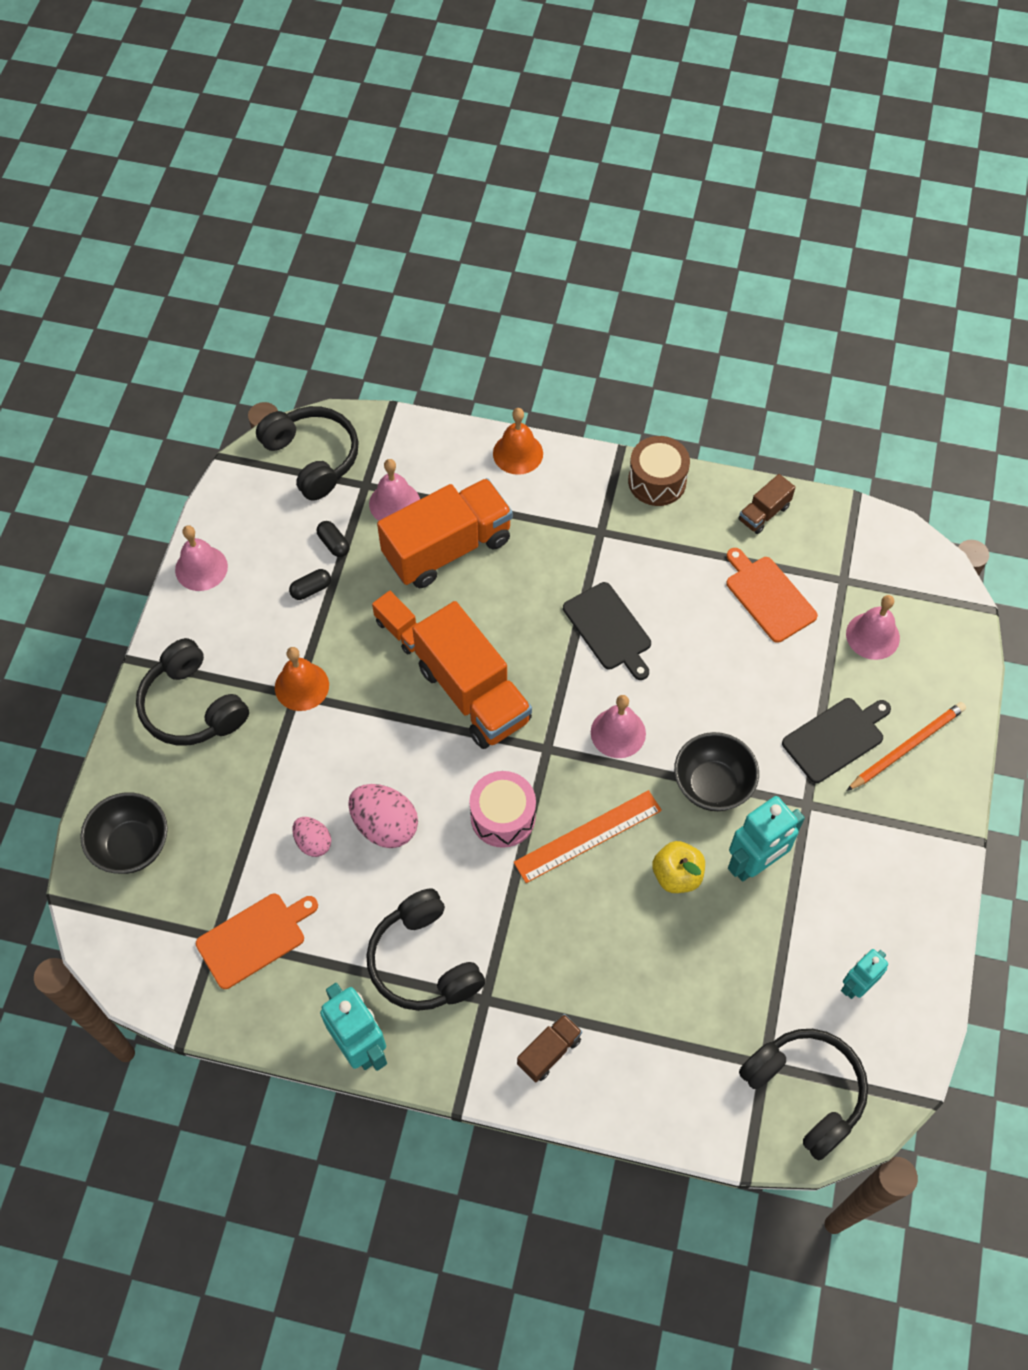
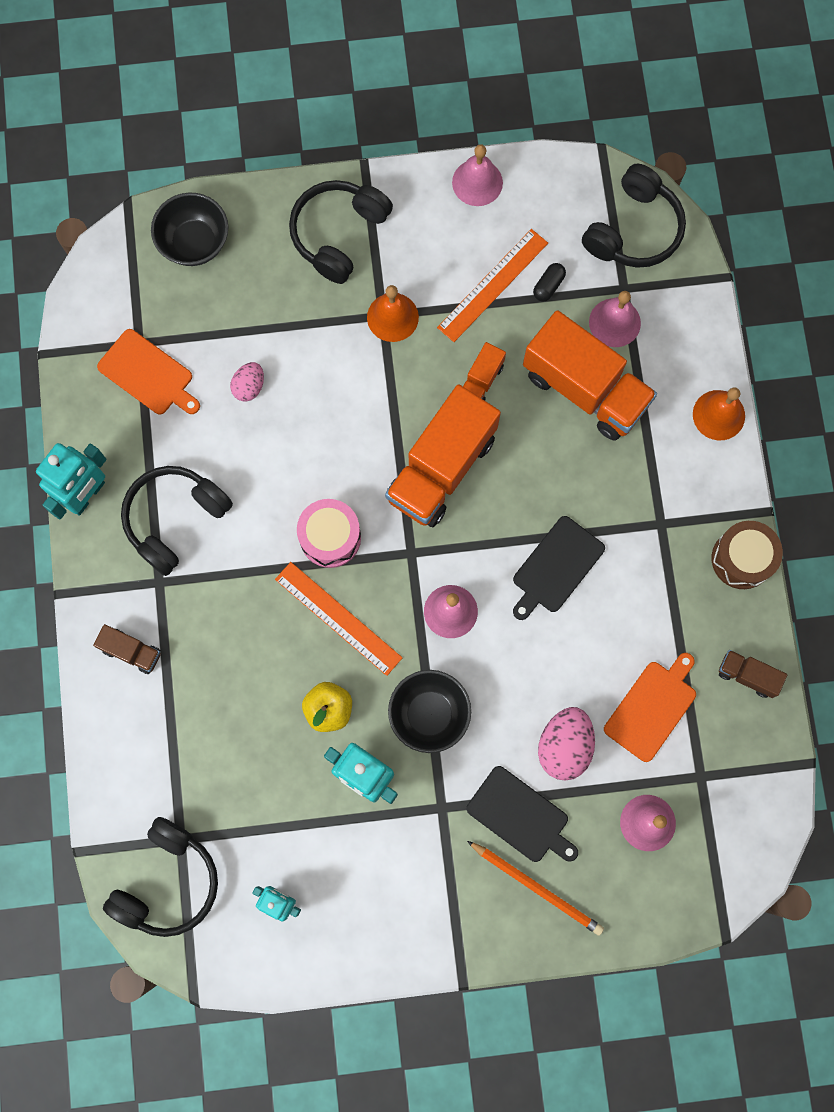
camera: 70 degrees right, 15 degrees up
(311, 589) = (493, 285): black capsule -> orange ruler
(385, 825) = (286, 440): pink egg -> pink egg (564, 746)

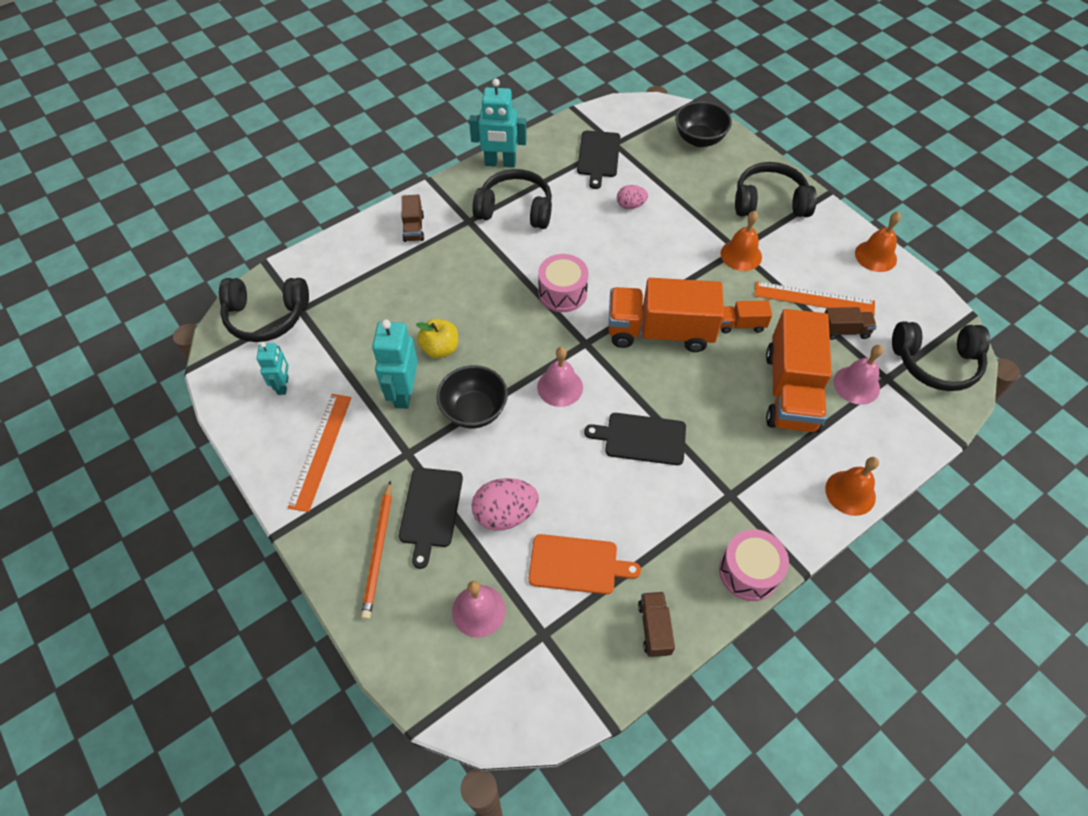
camera: 60 degrees right, 20 degrees down
(148, 374) = (598, 156): orange cutting board -> black cutting board
(338, 618) = (509, 324): orange ruler -> orange ruler (321, 450)
(477, 182) = (875, 256): pink bell -> orange bell
(548, 286) = (844, 331): black capsule -> brown truck
(742, 559) = (749, 572): brown drum -> pink drum

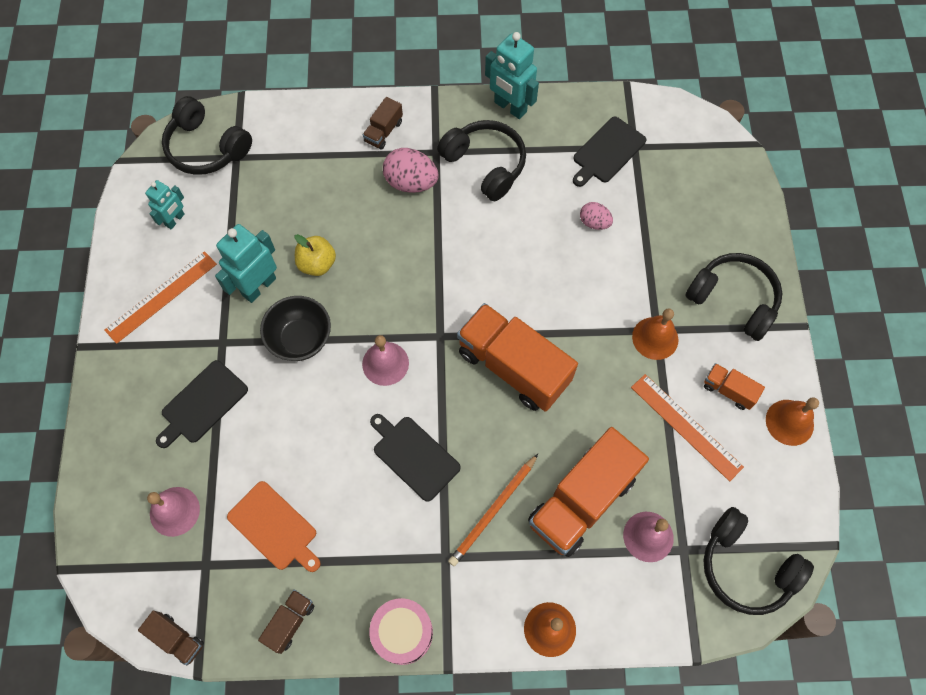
camera: 35 degrees right, 10 degrees up
(378, 551) = (141, 411): orange pencil -> orange pencil (493, 511)
(505, 514) = (254, 446): pink egg -> pink egg (411, 182)
(562, 293) = (459, 274): pink drum -> none
(699, 139) = (723, 189): black bowl -> none
(741, 324) = (593, 407): orange truck -> orange truck (728, 390)
(844, 331) = (685, 477): brown truck -> brown truck (177, 639)

